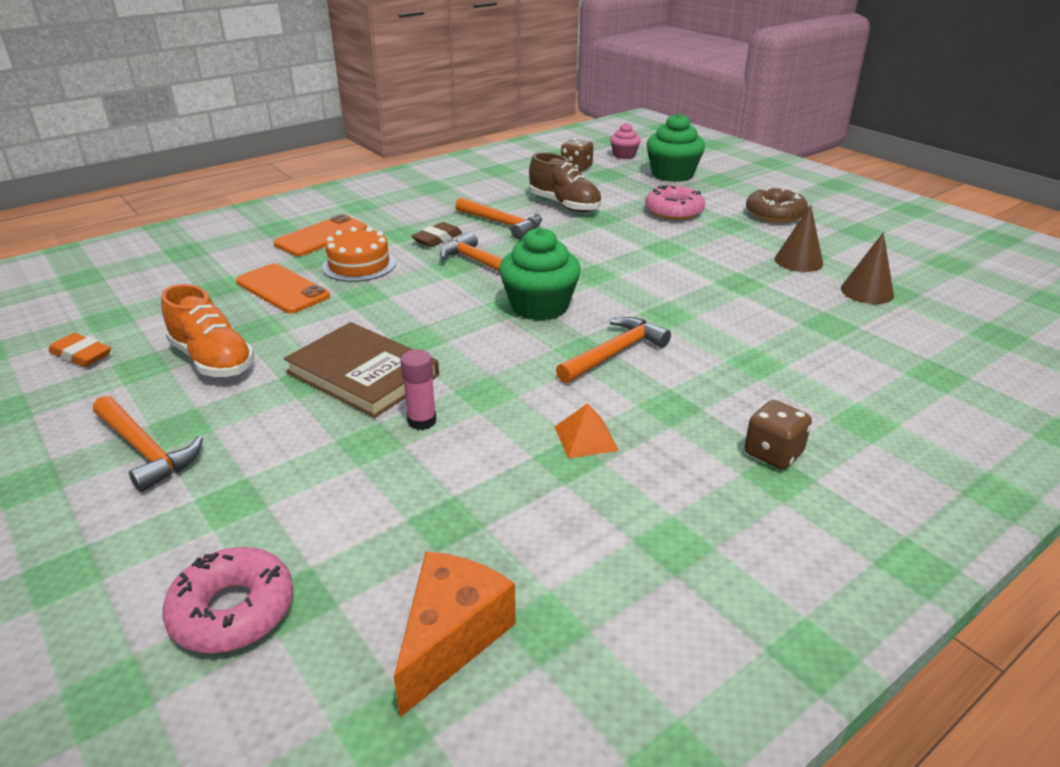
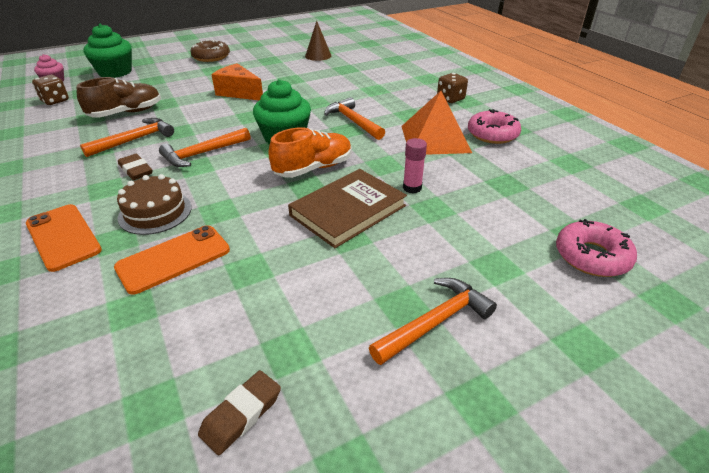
camera: 80 degrees left, 5 degrees up
(81, 355) = (241, 414): orange eraser -> brown eraser
(213, 360) = (297, 296): orange shoe -> orange shoe (313, 168)
(359, 265) = (155, 212): orange cake -> brown cake
(451, 638) = (586, 186): orange cheese -> orange cheese (239, 93)
(586, 438) = (435, 138): orange pyramid -> orange pyramid, size x2.10
(674, 211) = (178, 80): pink donut -> pink donut (492, 134)
(798, 261) = (275, 62): brown cone -> none

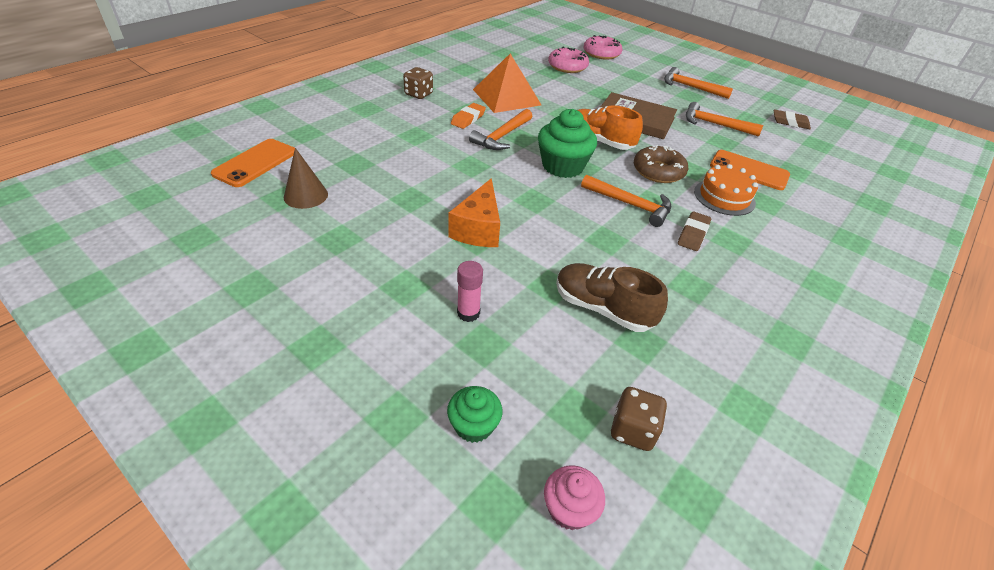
camera: 115 degrees left, 5 degrees up
(63, 237) = (795, 229): orange phone -> orange phone (255, 163)
(115, 72) = (473, 425): green cupcake -> green cupcake, size x0.56
(135, 140) = (650, 264): orange hammer -> orange hammer (715, 124)
(155, 212) = (724, 197): brown cake -> orange cake
(211, 57) = (341, 315): brown donut -> brown donut (658, 171)
(393, 112) = (468, 119): none -> orange eraser
(412, 188) = (586, 101): pink glue stick -> pink glue stick (468, 313)
(492, 134) = (481, 76): pink donut -> pink donut (567, 66)

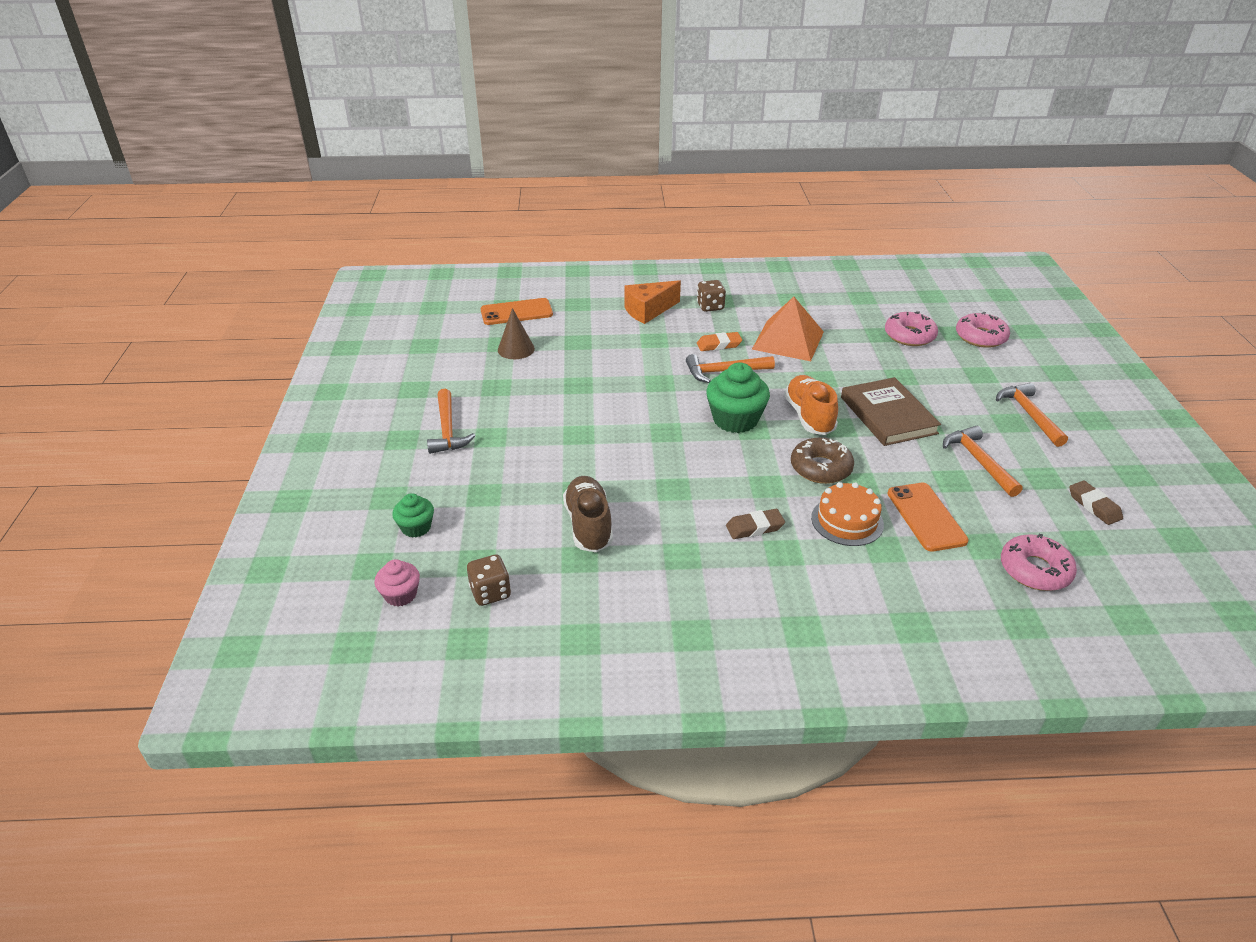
camera: 50 degrees right, 5 degrees down
(468, 313) = (502, 473): pink glue stick -> none
(478, 229) = (591, 428): orange cheese -> orange cheese (648, 311)
(630, 205) = (740, 477): orange hammer -> orange hammer (447, 430)
(830, 171) = (1035, 570): none -> pink donut

